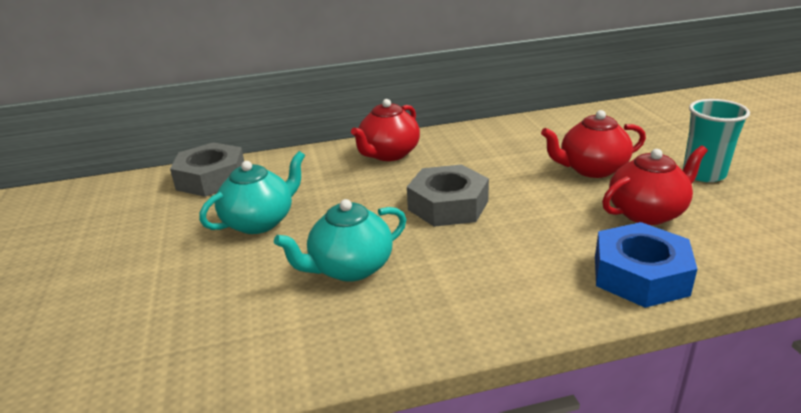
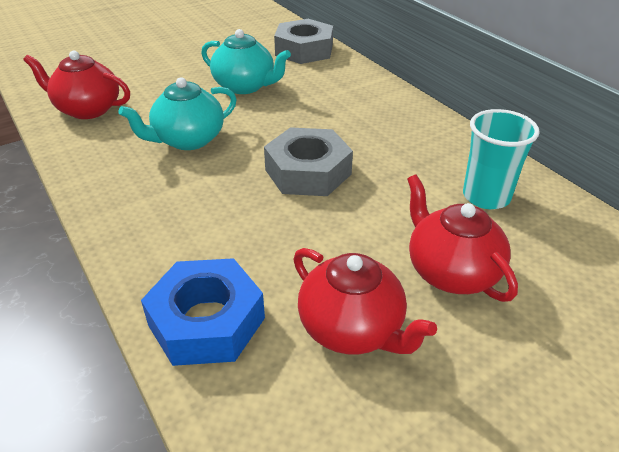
camera: 70 degrees right, 10 degrees up
(350, 268) = (188, 140): turquoise teapot -> turquoise teapot turned 75 degrees counterclockwise
(388, 154) = (399, 119): red teapot -> red teapot (87, 109)
(704, 174) = (508, 401): turquoise cup -> turquoise cup (486, 197)

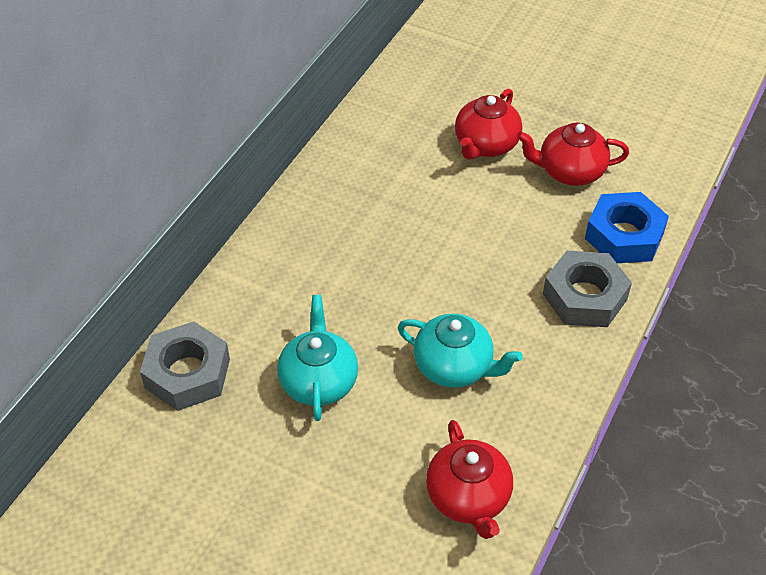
camera: 120 degrees left, 10 degrees up
(308, 172) = (436, 257): grey nut -> grey nut (584, 296)
(352, 329) = (570, 172): red teapot -> red teapot turned 105 degrees counterclockwise
(486, 197) = (389, 148): turquoise cup -> none

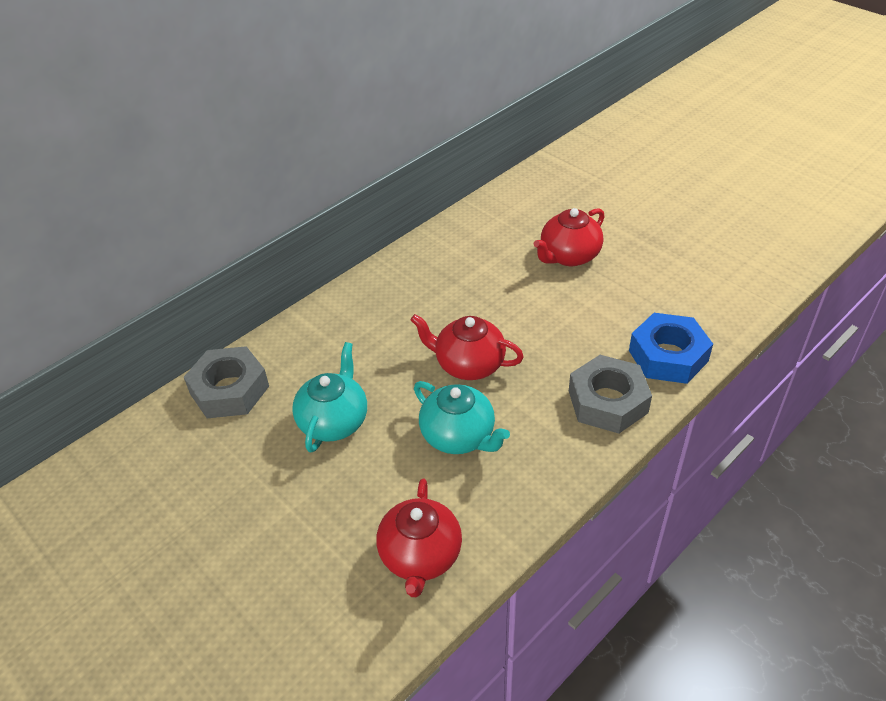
camera: 20 degrees right, 5 degrees down
(570, 172) = (638, 291): red teapot -> red teapot (468, 364)

